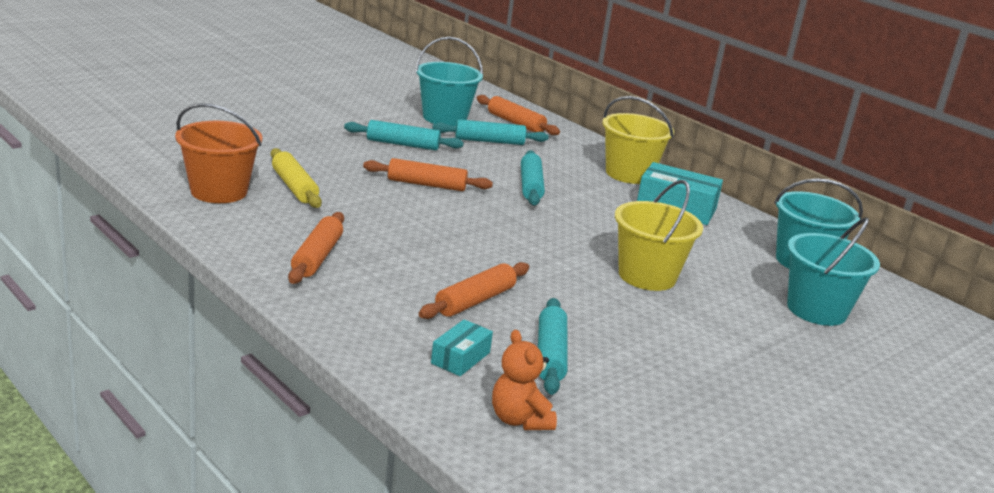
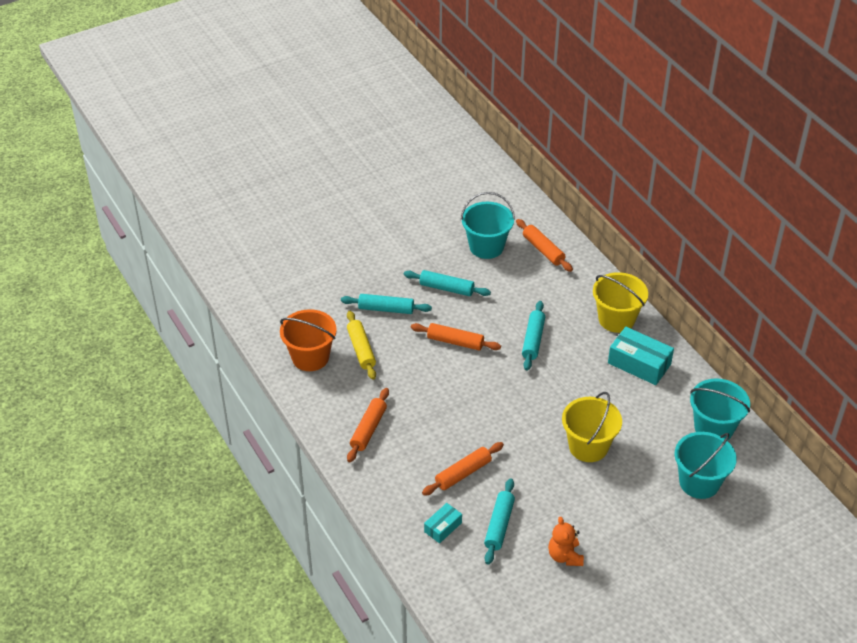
camera: 15 degrees right, 20 degrees up
(489, 141) = (515, 279): turquoise rolling pin -> turquoise rolling pin (386, 309)
(519, 420) = (466, 580): orange teddy bear -> orange teddy bear (565, 556)

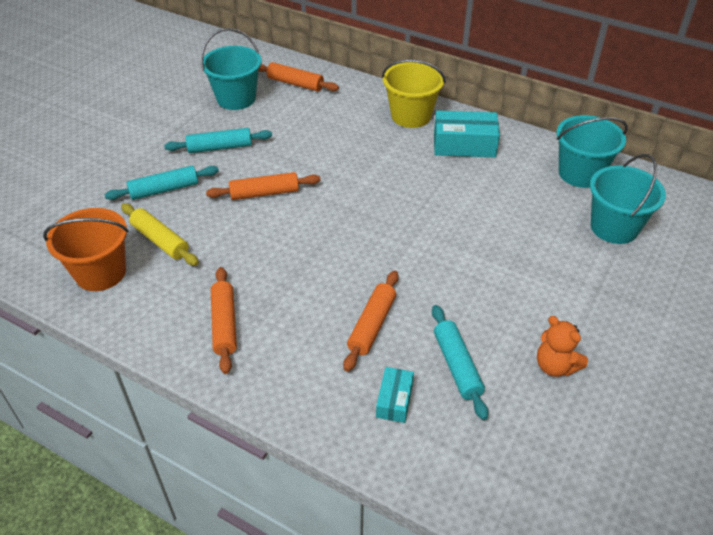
camera: 30 degrees left, 0 degrees up
(533, 340) = (345, 162): turquoise rolling pin -> none
(588, 446) = (481, 239): yellow bucket -> none

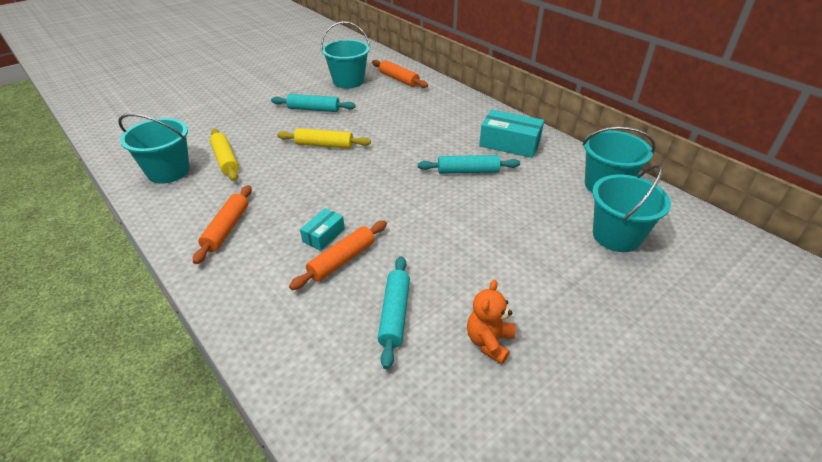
camera: 20 degrees right, 5 degrees down
(100, 272) = (168, 171): orange bucket -> turquoise bucket
(164, 190) = (254, 128): turquoise rolling pin -> turquoise rolling pin (468, 171)
(264, 193) = (324, 145): orange rolling pin -> yellow rolling pin
(394, 400) = (319, 327): turquoise box -> turquoise box (323, 235)
(411, 116) = (476, 115): yellow bucket -> none
(555, 366) = (489, 342): orange teddy bear -> orange teddy bear turned 45 degrees clockwise

